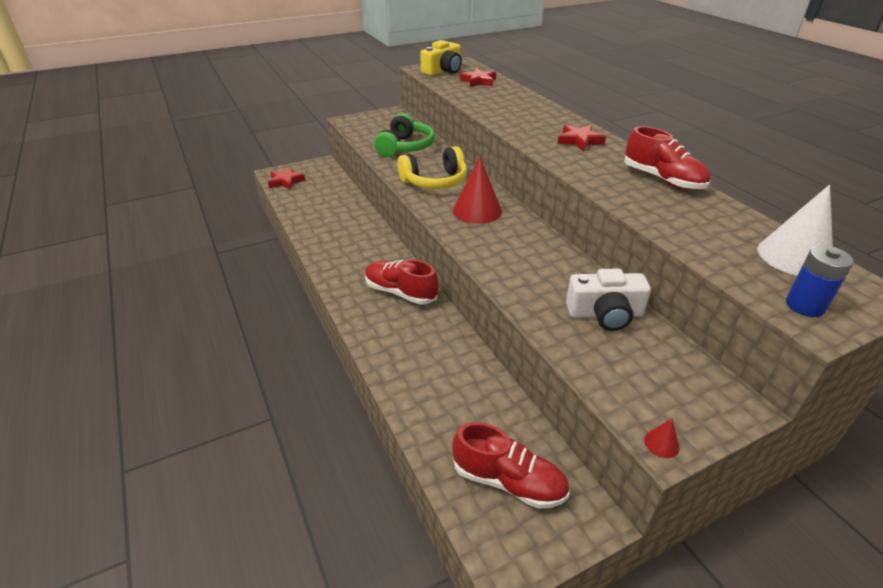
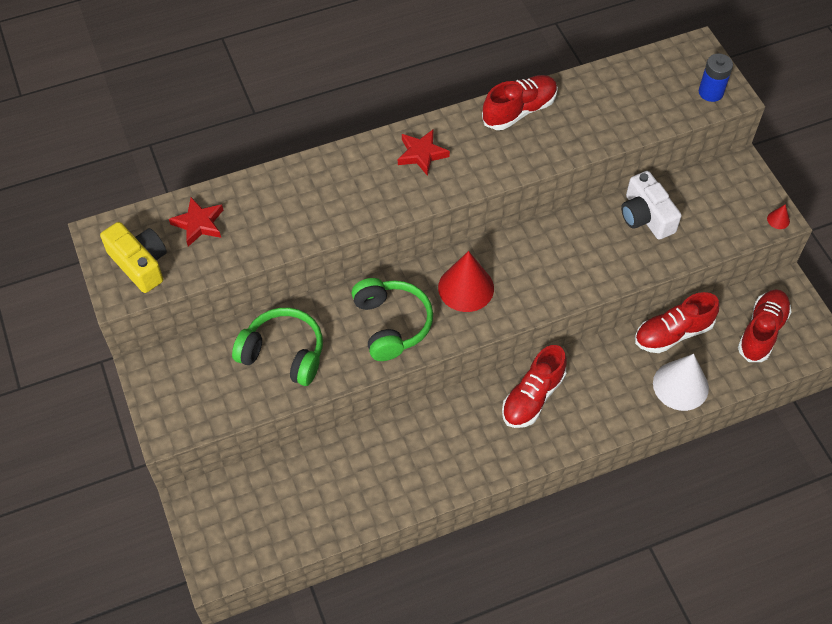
camera: 85 degrees left, 20 degrees up
(286, 181) = (246, 549): red star -> none
(435, 181) = (391, 324): yellow headphones -> green headphones
(487, 390) = (672, 333): none -> red shoe
(605, 314) = (646, 216): white camera -> white camera turned 150 degrees clockwise
(794, 256) = (650, 72): white cone -> white cone (680, 385)

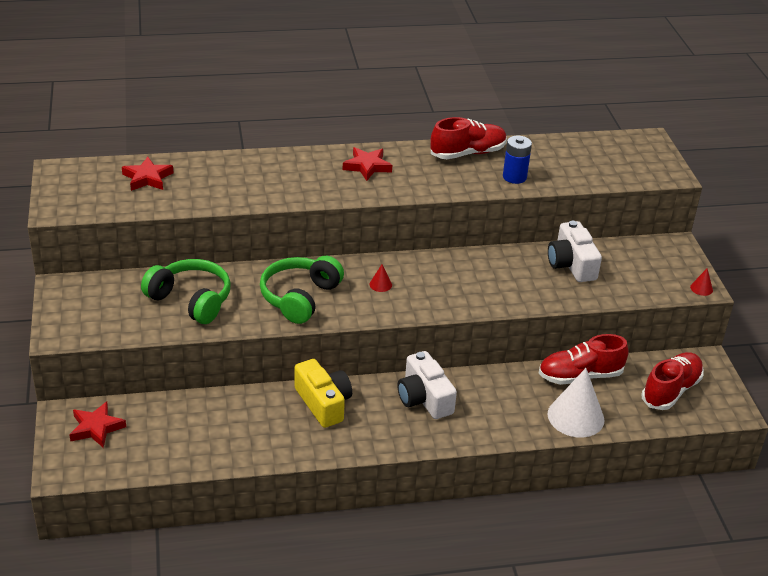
camera: 10 degrees right, 20 degrees down
(140, 264) = (83, 194): yellow camera -> yellow camera (323, 403)
(228, 510) = (96, 428): none -> red star
(391, 324) = (300, 297): green headphones -> green headphones turned 150 degrees counterclockwise
(466, 288) = (380, 284): red cone -> red cone, size x0.42
(532, 397) = (424, 398): red shoe -> white camera
(710, 92) = (652, 169): blue battery -> blue battery (514, 177)

